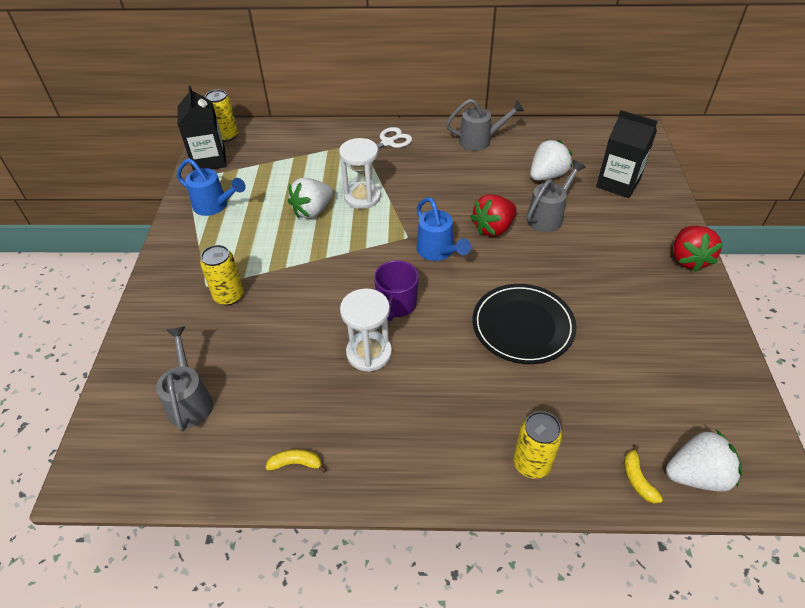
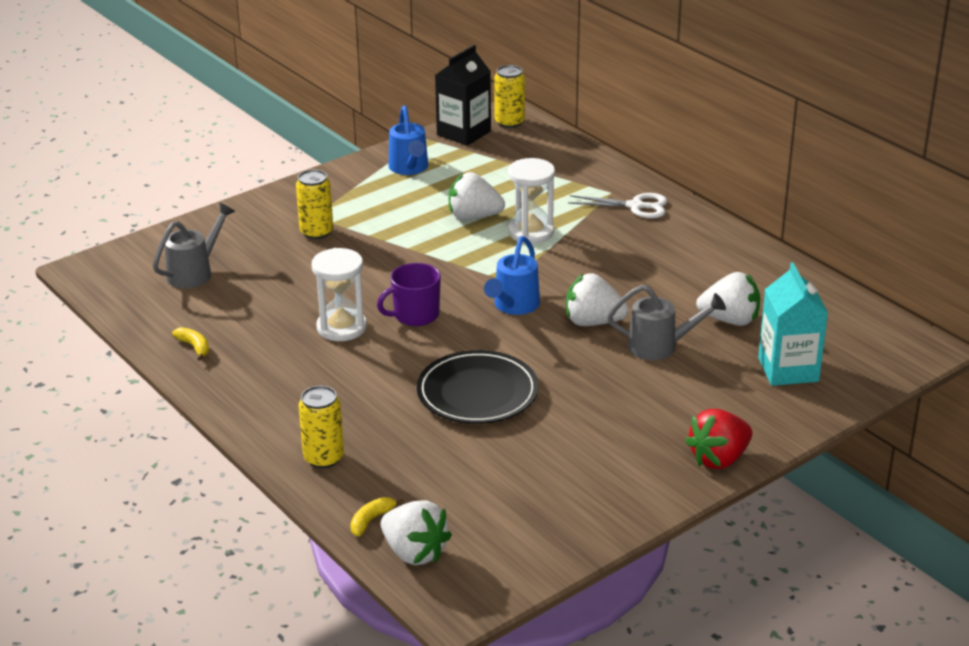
camera: 50 degrees right, 15 degrees down
(480, 141) = (726, 255): grey watering can -> none
(493, 228) = (593, 322): red strawberry -> white strawberry
(618, 183) = (788, 369): black carton -> turquoise carton

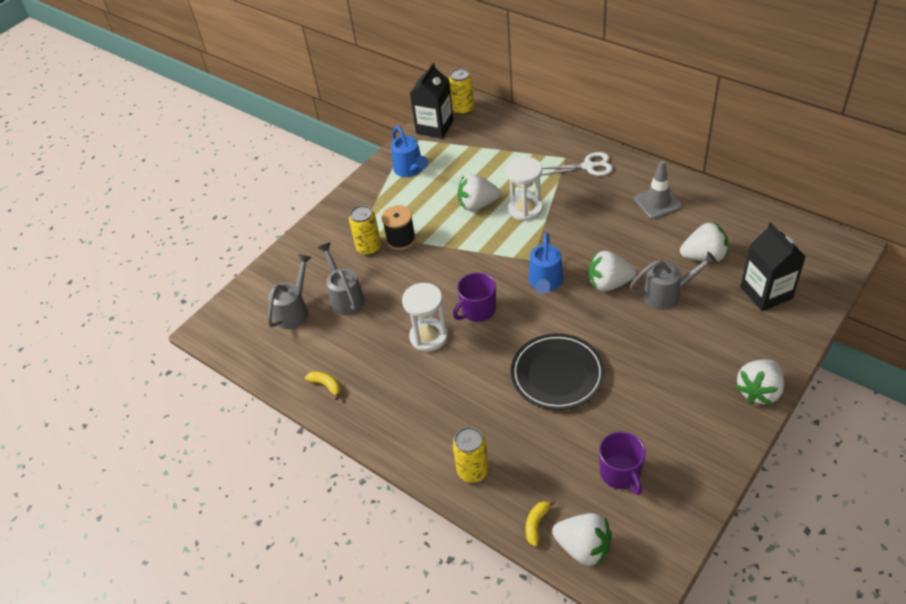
camera: 10 degrees left, 15 degrees up
(262, 272) = (345, 297): none -> grey watering can
(360, 232) = (401, 239): none -> black spool
(500, 497) = (620, 473): none -> purple mug
(703, 257) = (657, 202): none -> grey traffic cone
(719, 459) = (759, 391): red strawberry -> white strawberry
(788, 369) = (766, 293): turquoise carton -> black carton

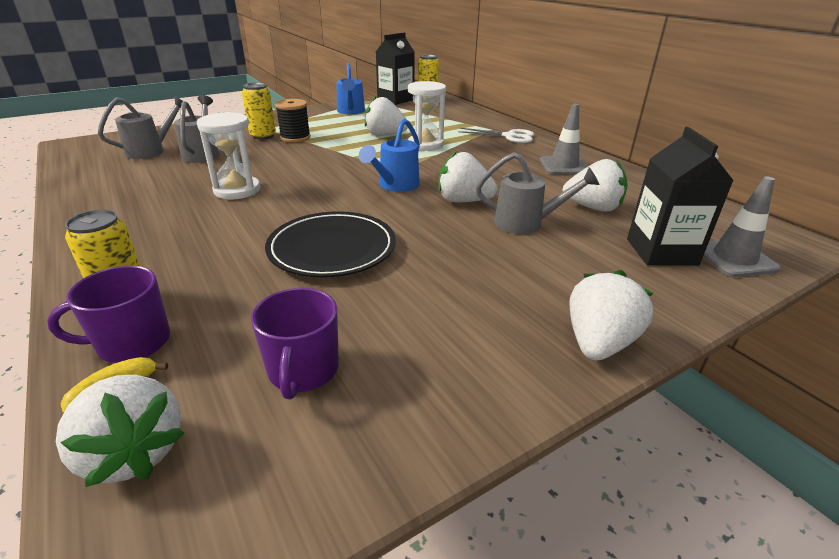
camera: 15 degrees right, 15 degrees down
(326, 385) = (98, 195): yellow banana -> none
(477, 310) = (306, 186): purple mug -> purple mug (132, 343)
(759, 391) = (598, 343): white strawberry -> white strawberry turned 150 degrees clockwise
(811, 282) = (734, 258): none -> grey traffic cone

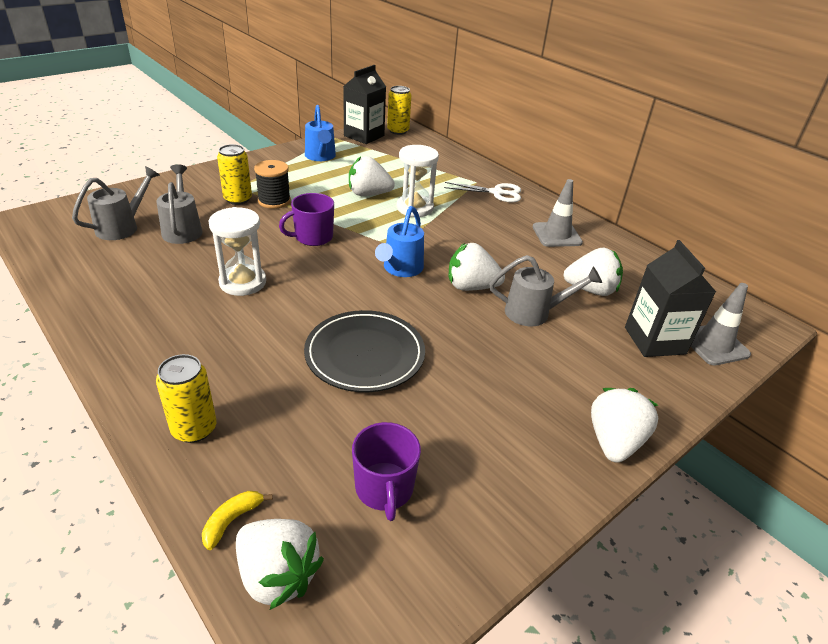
camera: 10 degrees left, 5 degrees up
(132, 343) = (225, 474): purple mug -> purple mug (313, 237)

